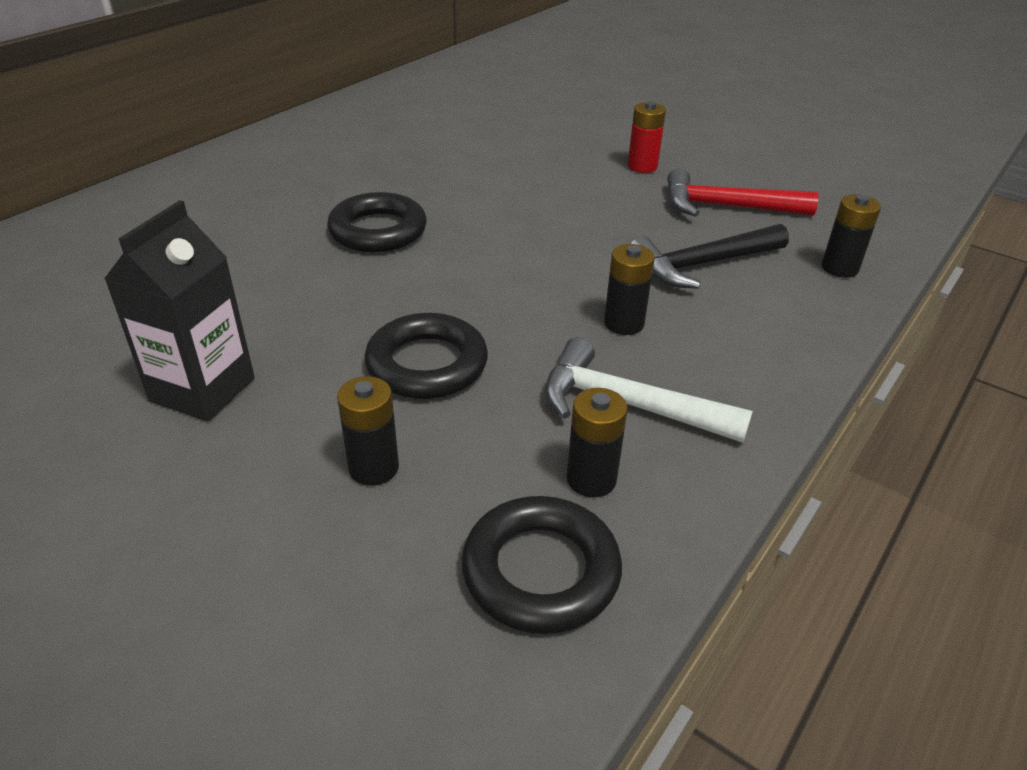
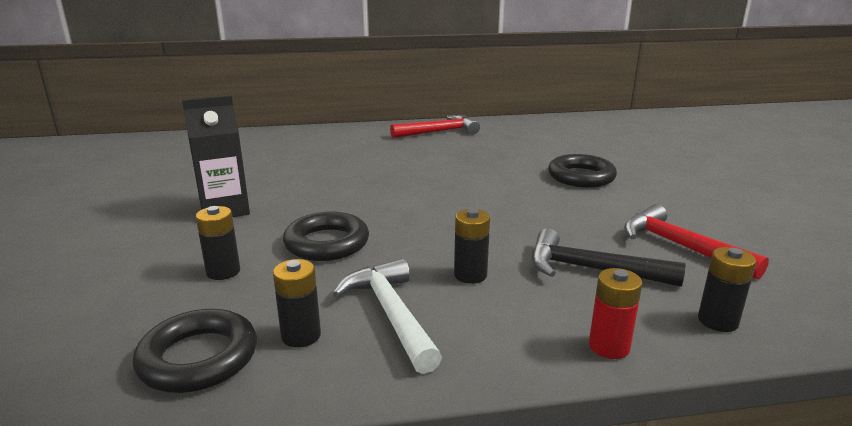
camera: 45 degrees right, 15 degrees down
(289, 148) = (439, 132): none -> red hammer
(378, 231) = (415, 179): black ring -> black ring (581, 177)
(642, 166) = (651, 202): red battery -> red battery (609, 346)

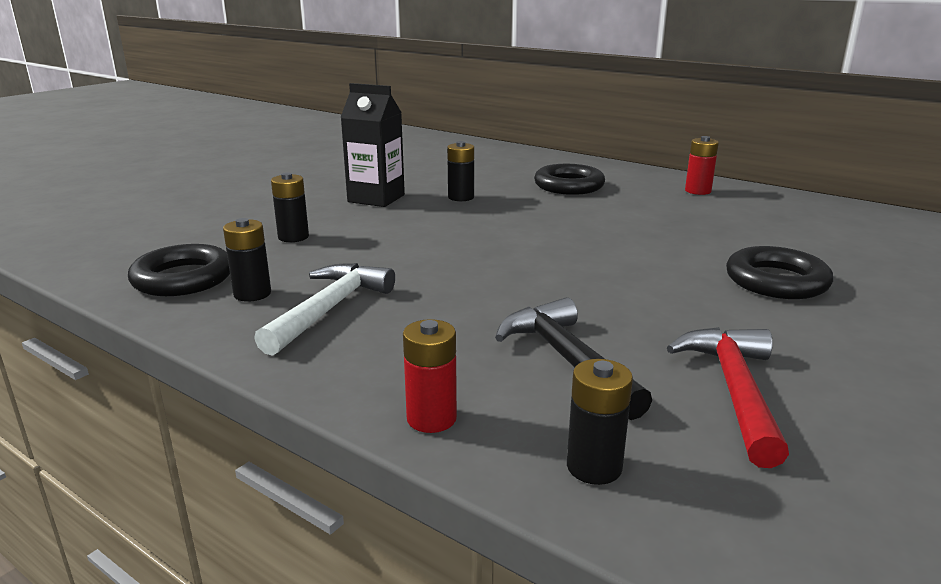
camera: 45 degrees right, 0 degrees up
(327, 243) = (392, 245): black ring -> black ring (569, 186)
(439, 132) = (698, 191): red hammer -> red battery
(470, 275) = (445, 312): black battery -> black battery (461, 197)

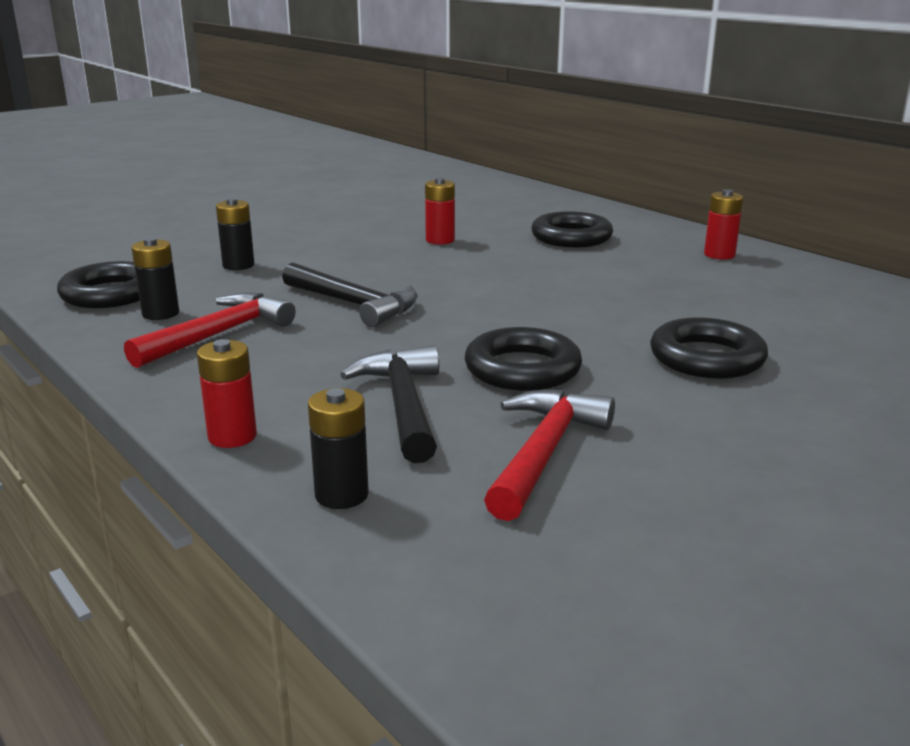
camera: 15 degrees right, 0 degrees up
(328, 309) = (218, 335): white hammer -> red hammer
(376, 198) = (350, 234): black carton -> none
(435, 264) = (353, 304): none -> black hammer
(461, 197) = (440, 240): black battery -> red battery
(639, 310) = (522, 369): none -> black ring

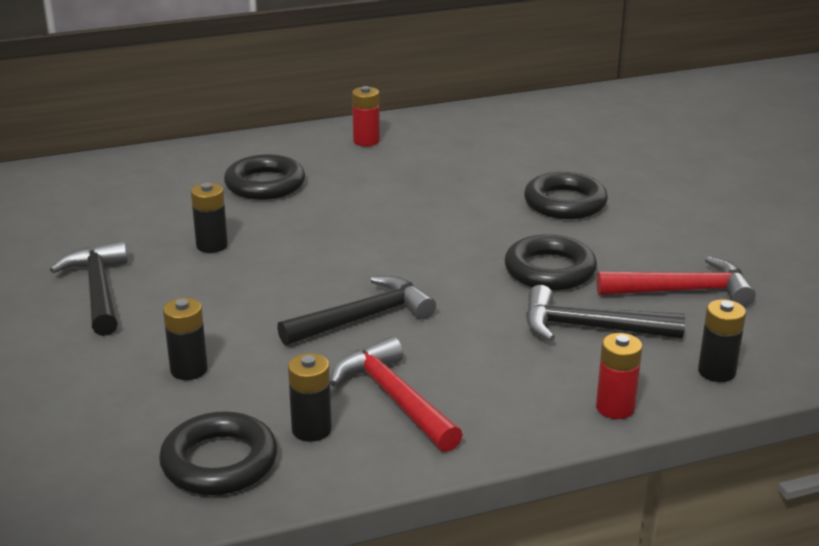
camera: 70 degrees left, 5 degrees up
(340, 225) = (98, 291): none -> black hammer
(440, 240) = (212, 245): red battery -> black battery
(543, 453) = (682, 291): red hammer -> red hammer turned 135 degrees clockwise

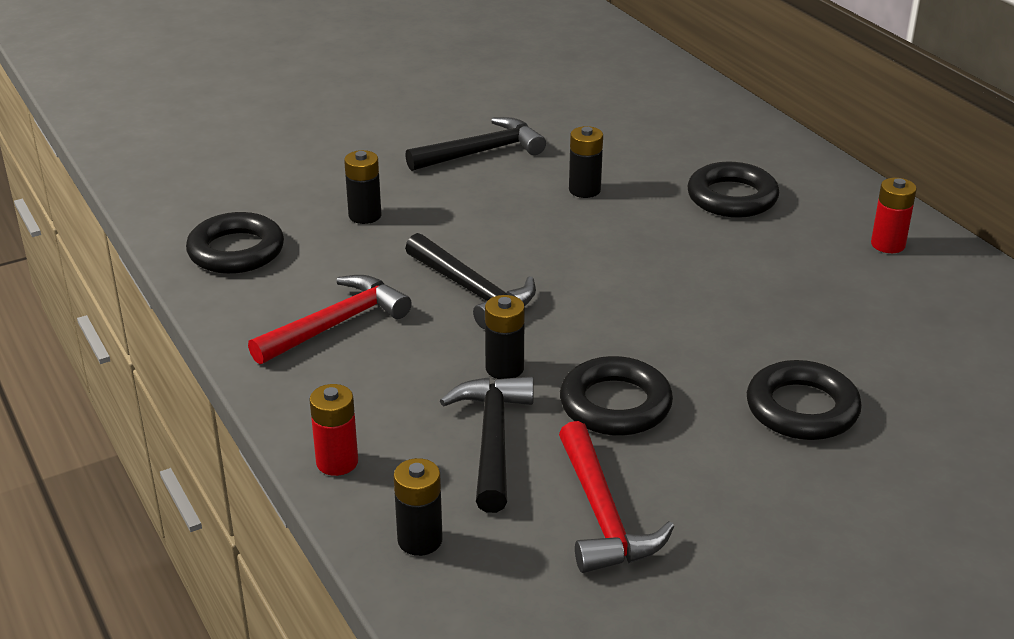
camera: 80 degrees right, 5 degrees up
(311, 430) = (283, 287): black battery -> black battery (504, 368)

